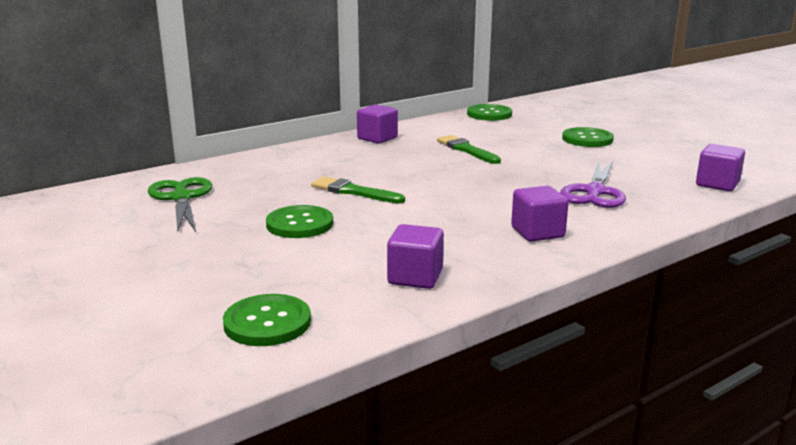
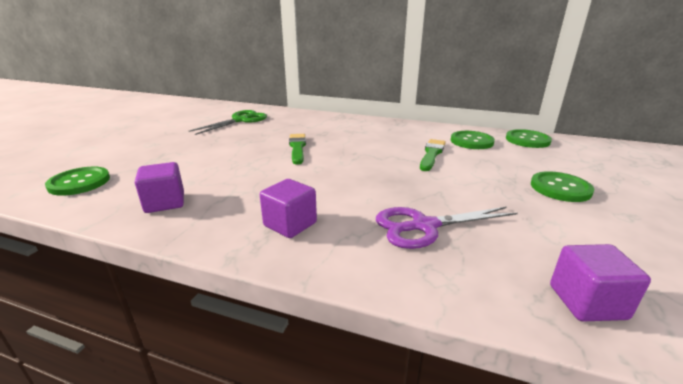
camera: 55 degrees right, 5 degrees up
(299, 224) = (229, 150): green button -> green button (471, 141)
(377, 138) = (402, 127): purple cube -> none

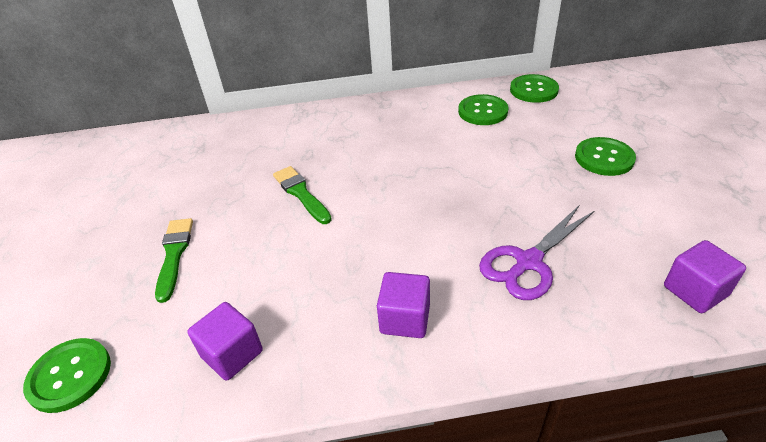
camera: 25 degrees left, 15 degrees up
(240, 120) = (171, 166): green scissors -> none
(431, 154) = (458, 149): green brush -> green brush (174, 254)

